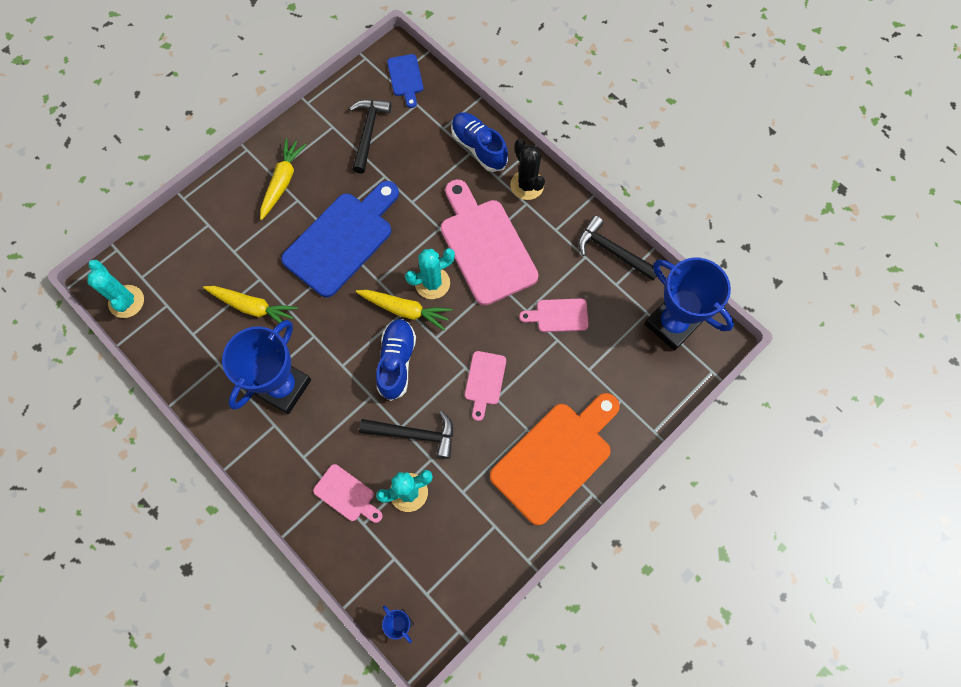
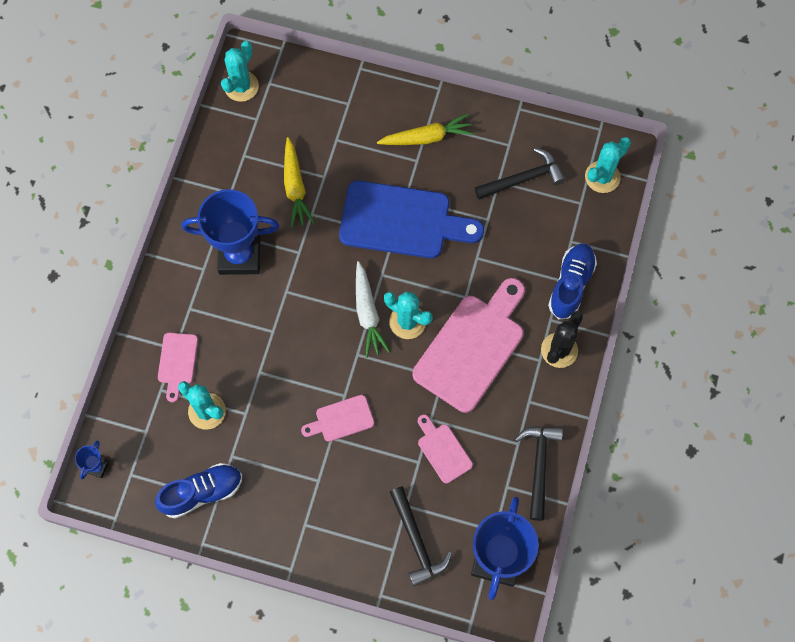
camera: 60 degrees right, 0 degrees up
(397, 362) = (315, 334): blue shoe -> blue shoe (202, 492)
(405, 78) = (602, 177): blue cutting board -> turquoise cactus
(405, 310) = (367, 313): yellow carrot -> white carrot
(414, 434) = (259, 387): black hammer -> black hammer (416, 541)
(555, 458) = (306, 519): orange cutting board -> none

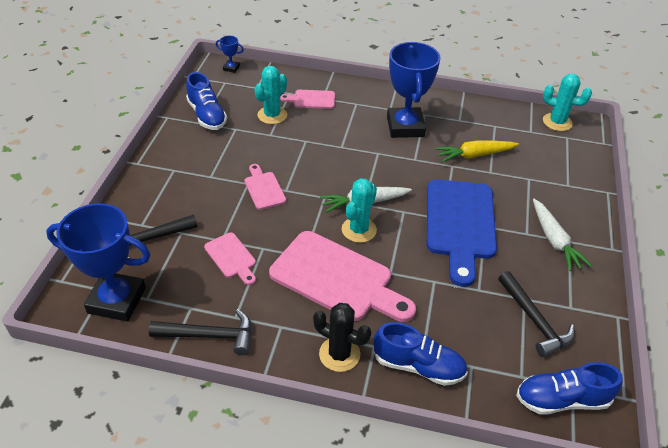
camera: 85 degrees right, 25 degrees down
(426, 137) = (554, 240): yellow carrot -> white carrot
(443, 450) = (231, 257): pink cutting board -> pink cutting board turned 90 degrees clockwise
(602, 177) = (562, 399): turquoise cactus -> blue shoe

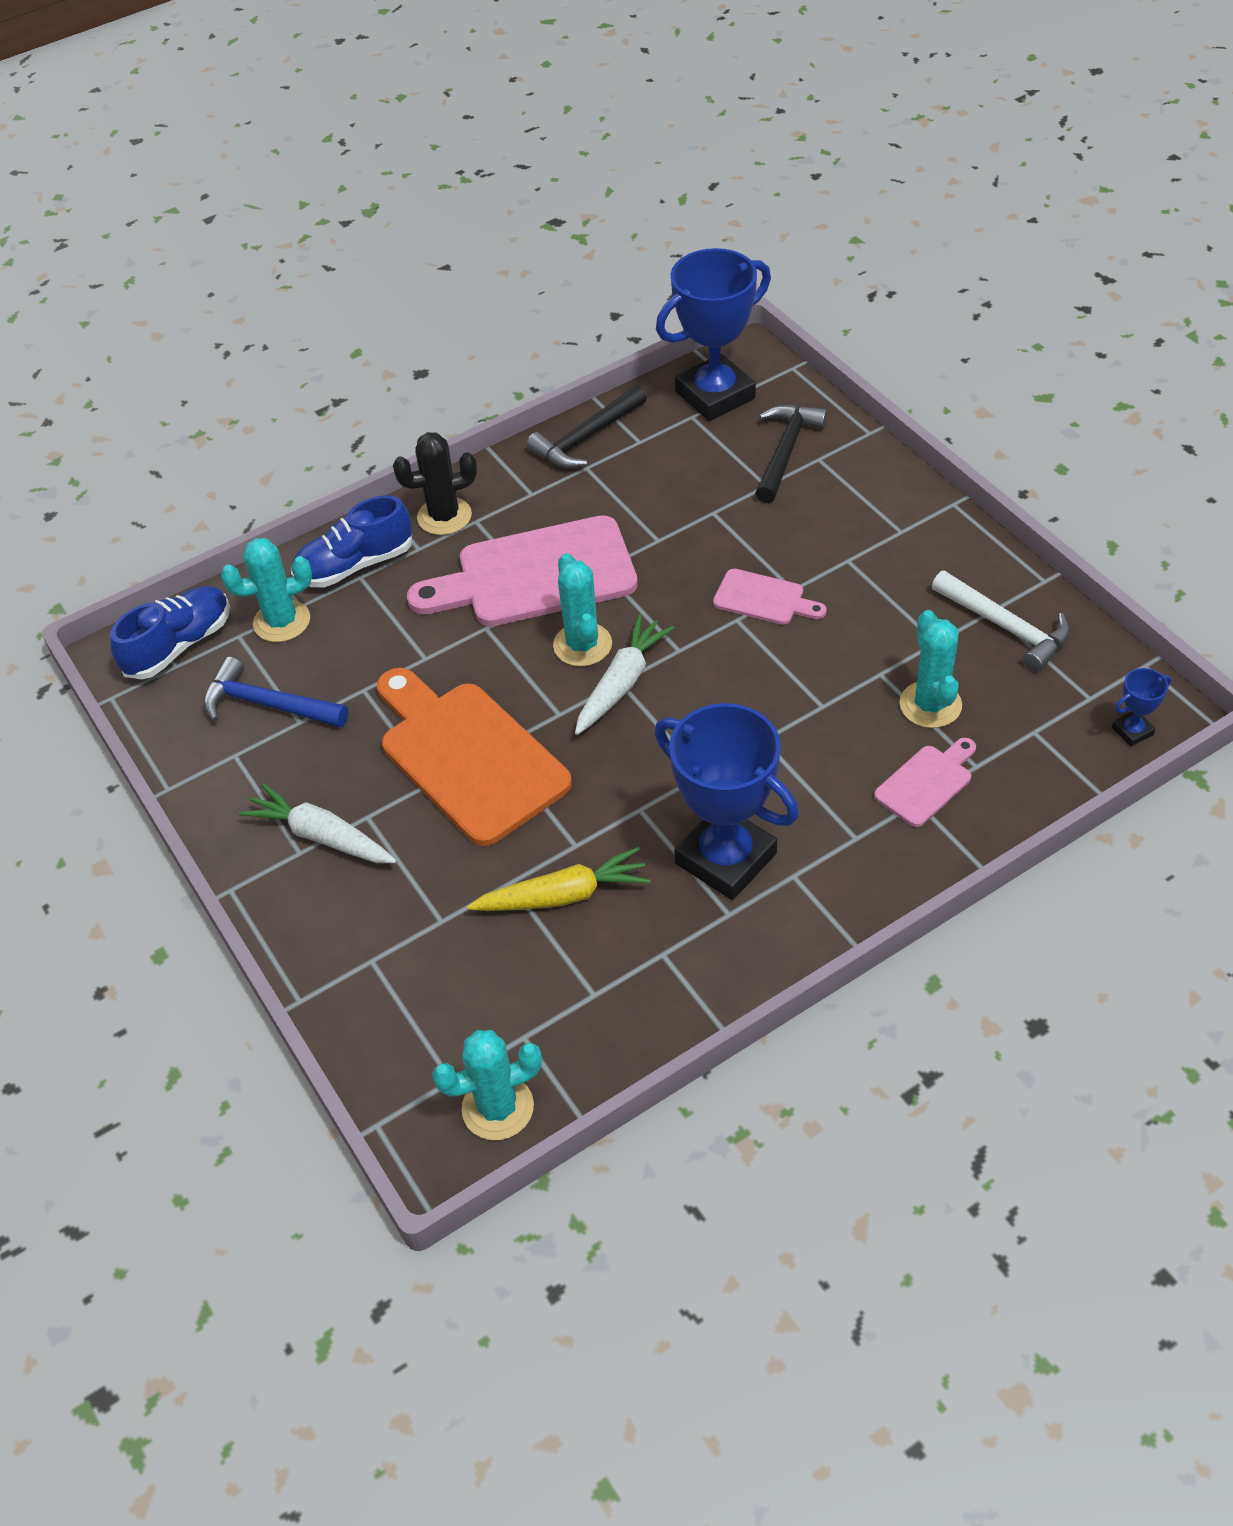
camera: 140 degrees right, 5 degrees up
(207, 115) = (1005, 627): blue shoe -> white hammer
(231, 257) = (674, 506): pink cutting board -> none
(460, 224) = (468, 756): blue cutting board -> orange cutting board
(474, 155) = (563, 895): yellow carrot -> yellow carrot turned 45 degrees clockwise
(490, 364) = (282, 621): none -> turquoise cactus
(534, 320) = (268, 704): black hammer -> blue hammer

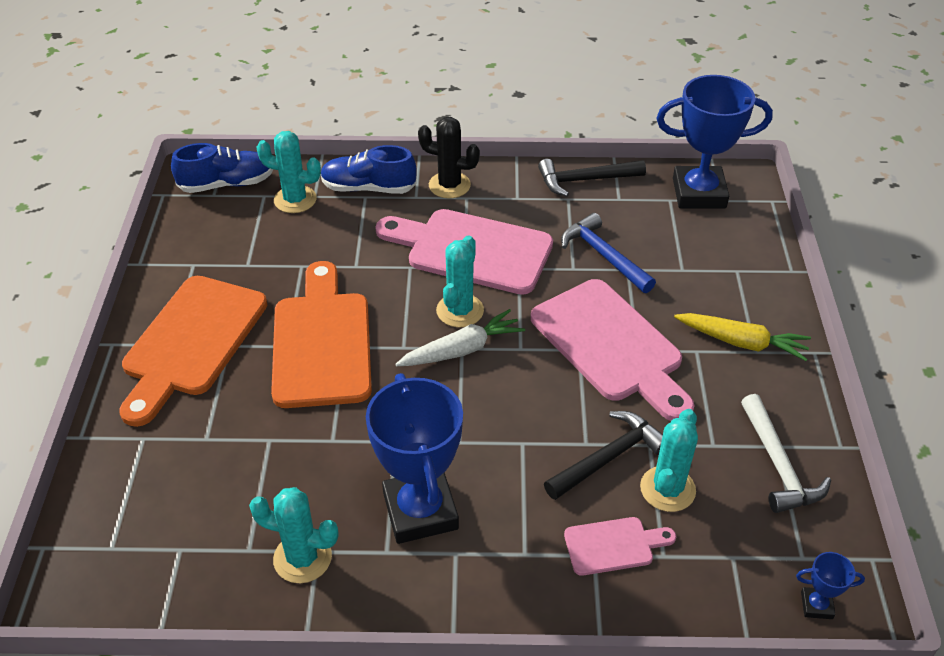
camera: 30 degrees right, 5 degrees down
(268, 704) = (240, 245): blue hammer -> blue hammer (604, 256)
(321, 836) = (191, 342): white carrot -> orange cutting board
(497, 1107) = (119, 587): turquoise cactus -> turquoise cactus (302, 558)
(563, 895) = (293, 469): yellow carrot -> yellow carrot (742, 342)
(763, 599) = (610, 346): pink cutting board -> pink cutting board, size x2.07
(785, 451) = (716, 254): black hammer -> black hammer (608, 458)

